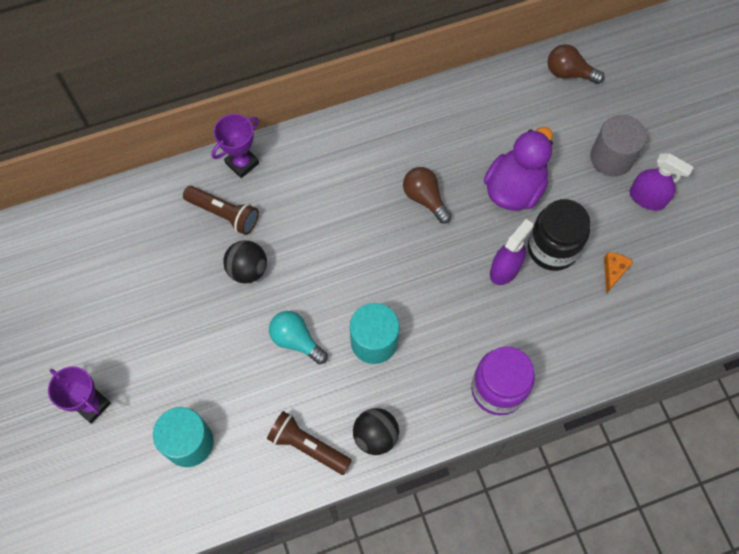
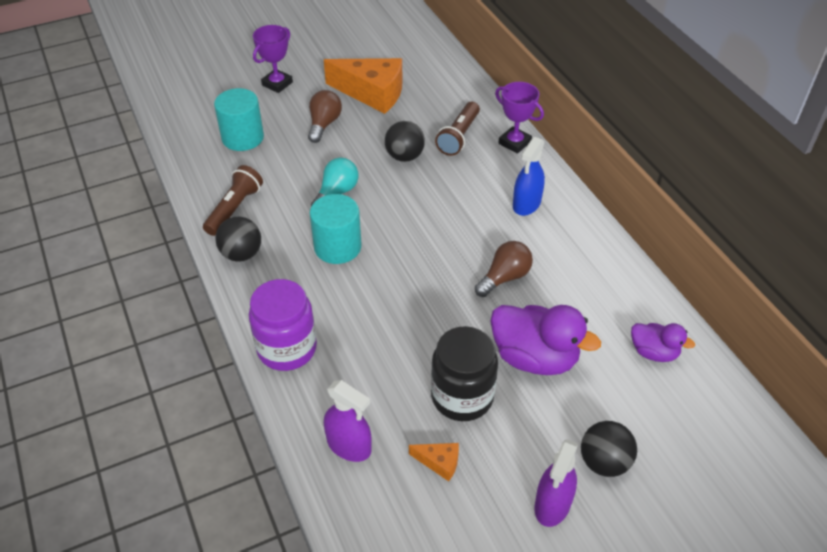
camera: 85 degrees right, 20 degrees down
(132, 296) = (372, 93): none -> orange cheese
(333, 166) = (526, 204): none -> blue spray bottle
(505, 269) = (429, 351): purple spray bottle -> purple spray bottle (349, 446)
(512, 102) = (654, 352): none -> purple duck
(569, 73) = (719, 413): brown light bulb -> brown light bulb (324, 124)
(611, 157) = (604, 462): grey cylinder -> black ball

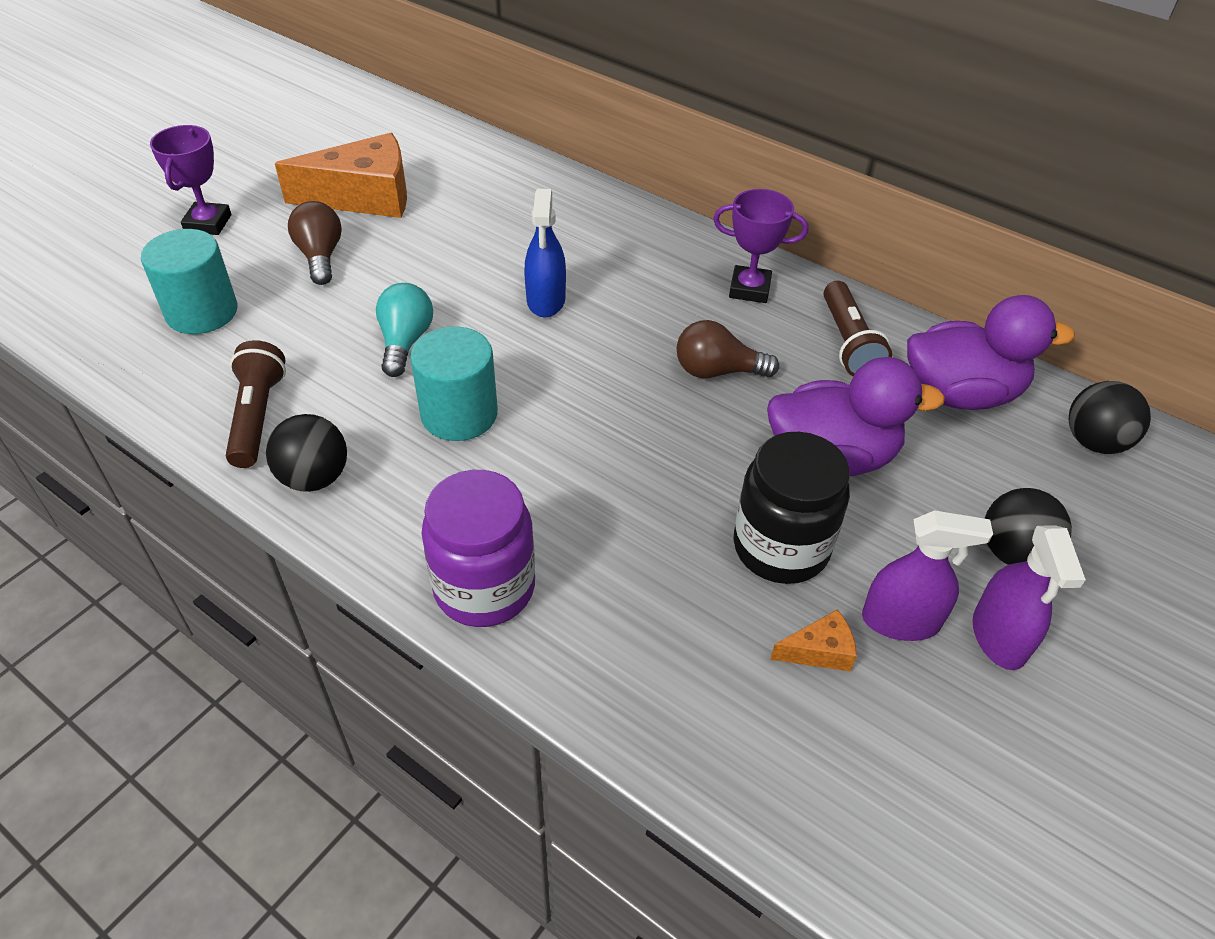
camera: 30 degrees left, 0 degrees up
(349, 446) = (679, 688): purple spray bottle -> purple spray bottle (900, 621)
(404, 156) = (470, 263): black ball -> black ball (1094, 442)
(458, 137) = (526, 217): brown flashlight -> brown flashlight (848, 343)
(504, 277) = (717, 371): brown light bulb -> brown light bulb turned 105 degrees counterclockwise
(514, 143) = (604, 203): purple trophy -> purple trophy (749, 289)
(526, 204) = (676, 272): blue spray bottle -> blue spray bottle (546, 300)
(654, 352) = (960, 394): purple duck -> purple duck, size x1.77

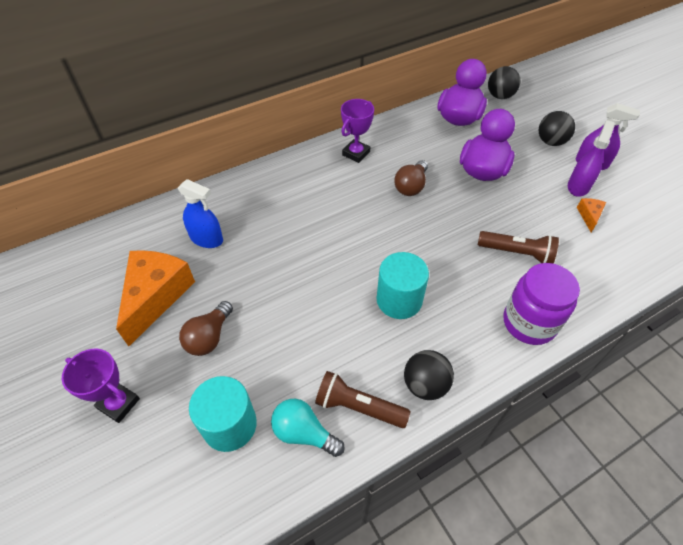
camera: 65 degrees left, 5 degrees up
(320, 257) = (209, 337): brown light bulb -> brown light bulb turned 75 degrees counterclockwise
(405, 342) = (324, 310): turquoise light bulb -> turquoise light bulb (304, 433)
(546, 300) = (321, 234): blue spray bottle -> blue spray bottle (206, 239)
(780, 547) = (531, 206): black jar -> none
(848, 343) = (412, 137): brown flashlight -> brown flashlight (517, 253)

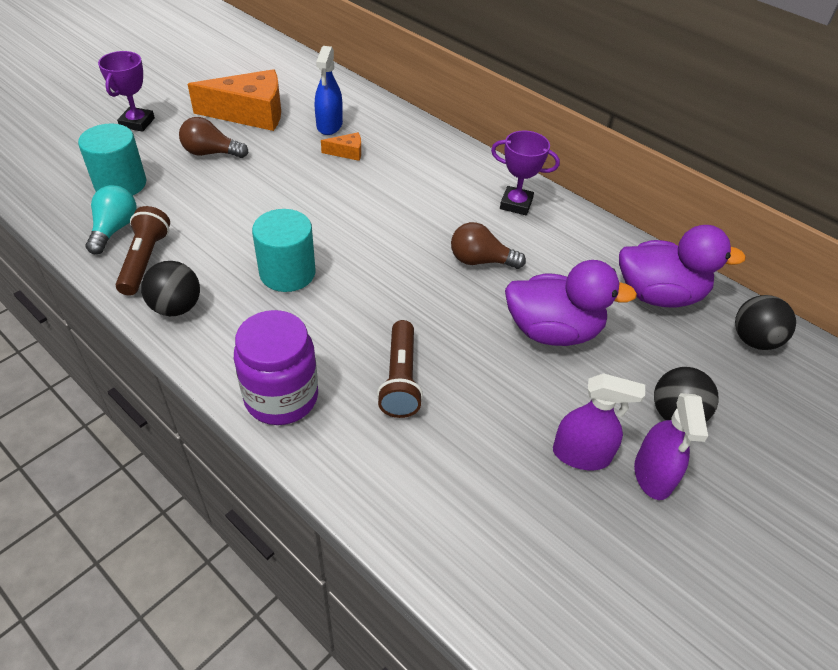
camera: 70 degrees right, 5 degrees down
(589, 216) = (516, 470): orange cheese -> orange cheese (347, 152)

